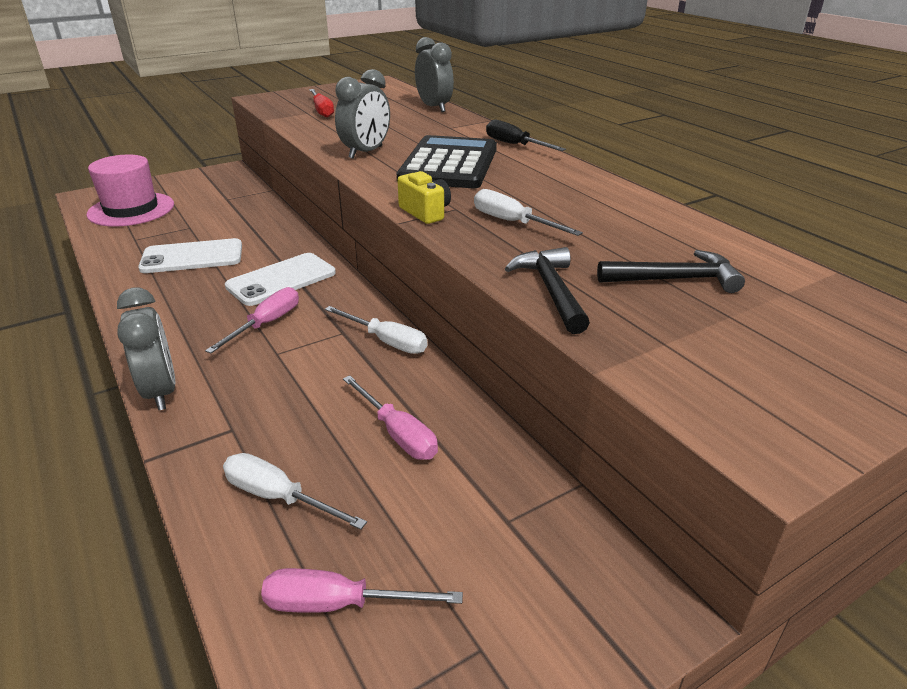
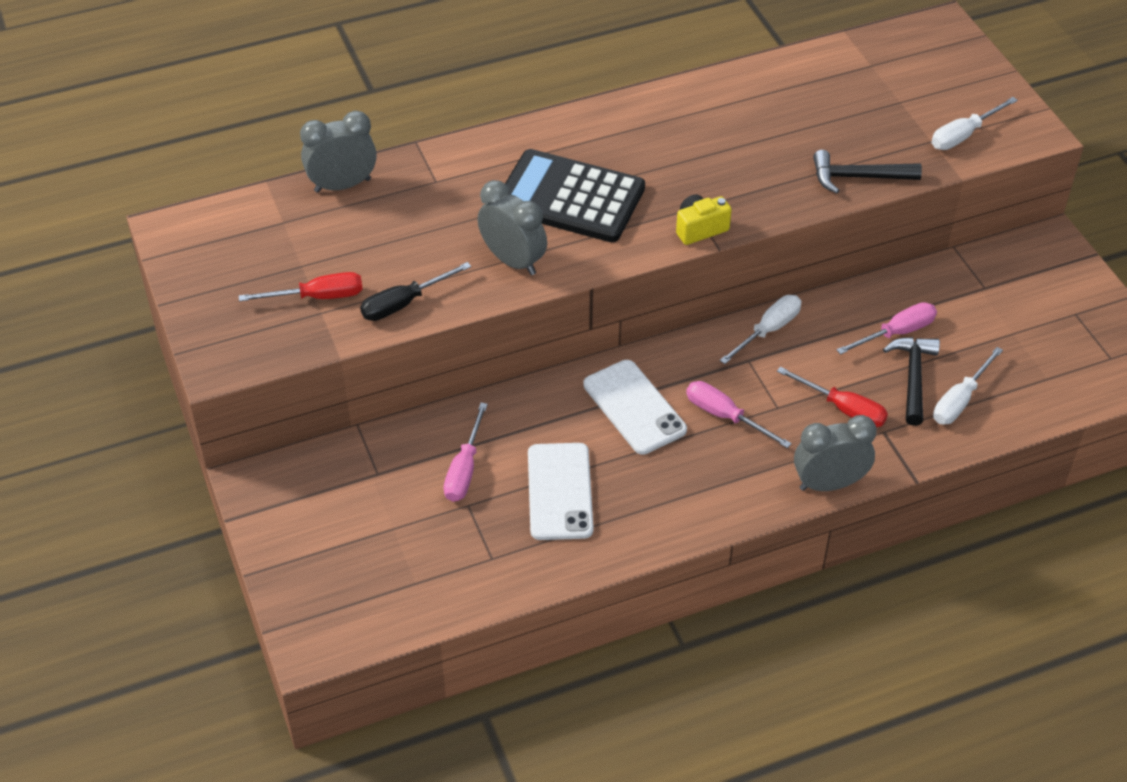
camera: 80 degrees left, 15 degrees up
(131, 209) = (386, 579): pink hat -> none
(270, 396) = (843, 409): none -> red screwdriver
(339, 604) = (1047, 370): pink screwdriver -> pink screwdriver (464, 469)
(512, 222) = (732, 176): white screwdriver -> white screwdriver (963, 135)
(514, 145) = (520, 138): black screwdriver -> black screwdriver (404, 303)
(675, 279) = (847, 111): black hammer -> black hammer (913, 377)

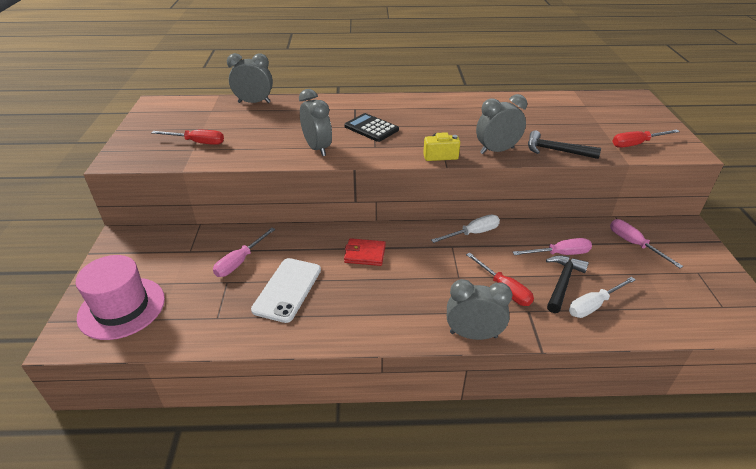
camera: 20 degrees right, 10 degrees down
(350, 584) = (122, 308): none -> pink hat
(404, 303) = (240, 154): black screwdriver -> none
(570, 197) = (371, 128): black calculator -> black calculator, size x0.59
(634, 407) = (365, 254): white phone -> red wallet
(725, 416) = (420, 273): pink screwdriver -> pink screwdriver (634, 244)
(776, 198) = (497, 150): none -> grey clock
(963, 135) = (636, 144): white screwdriver -> red screwdriver

